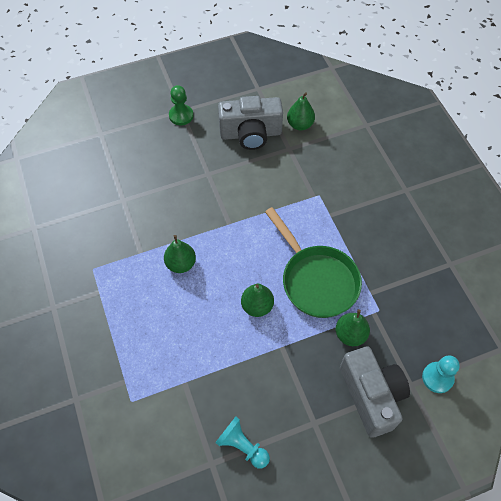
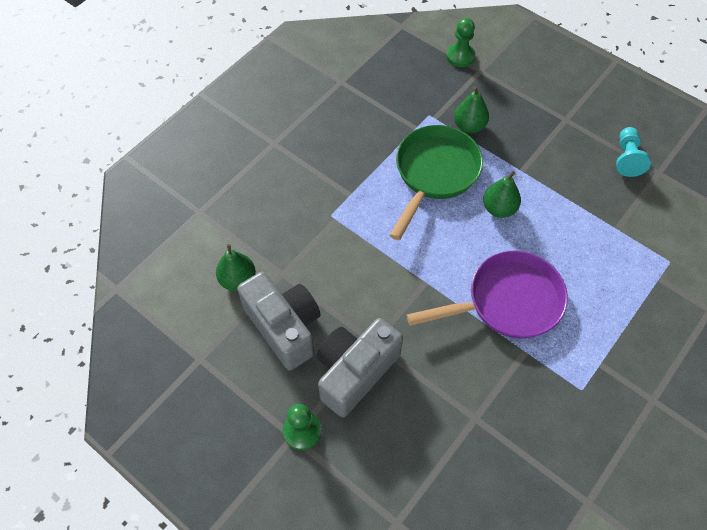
camera: 120 degrees left, 0 degrees up
(181, 264) = (507, 302): green pear -> purple pan
(371, 395) = (511, 91): grey camera -> grey camera (355, 372)
(437, 378) = (460, 56): turquoise pawn -> green pawn

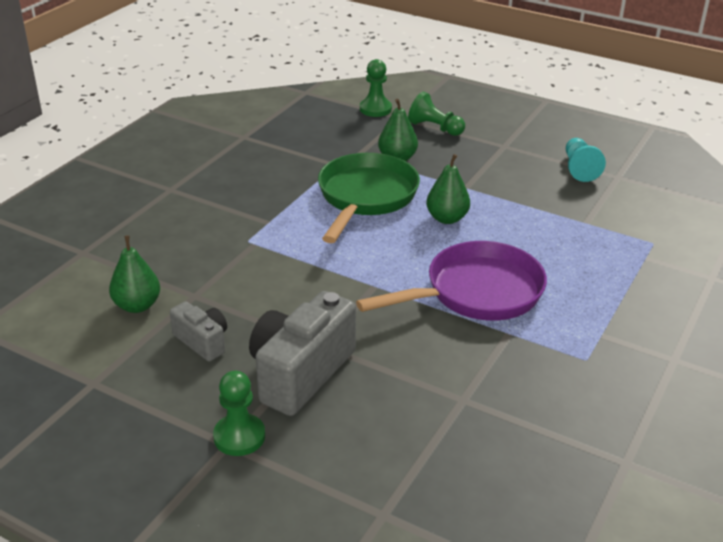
camera: 10 degrees left, 25 degrees down
(284, 327) = (202, 342): grey camera -> grey camera, size x0.53
(509, 88) = (435, 128): none -> green pawn

